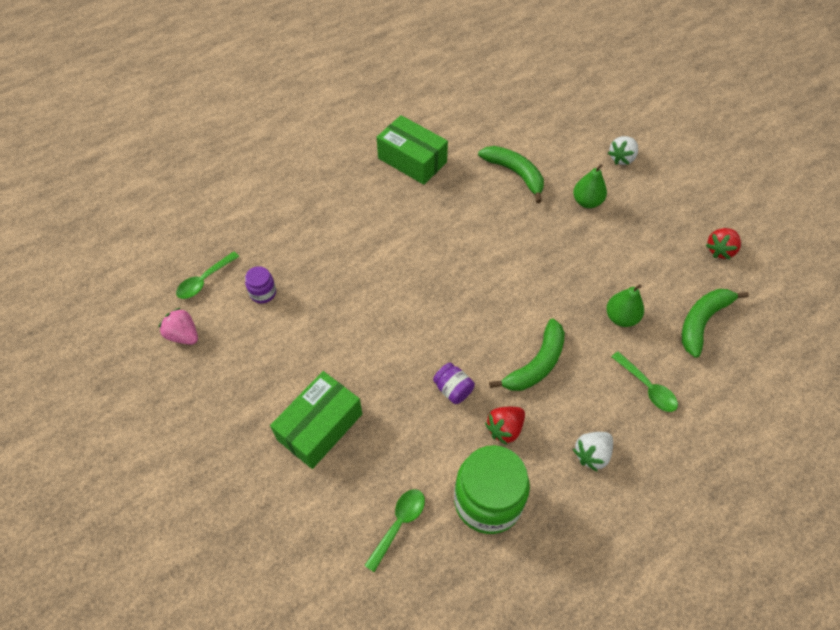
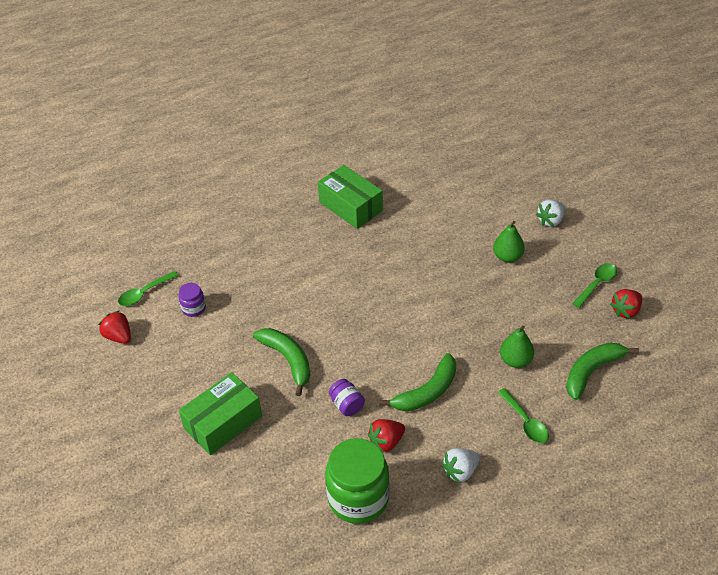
camera: 10 degrees right, 10 degrees down
(183, 335) = (118, 336): pink strawberry -> red strawberry
(399, 524) = (276, 507): green spoon -> green spoon (597, 284)
(515, 173) = (445, 226): green banana -> green banana (288, 360)

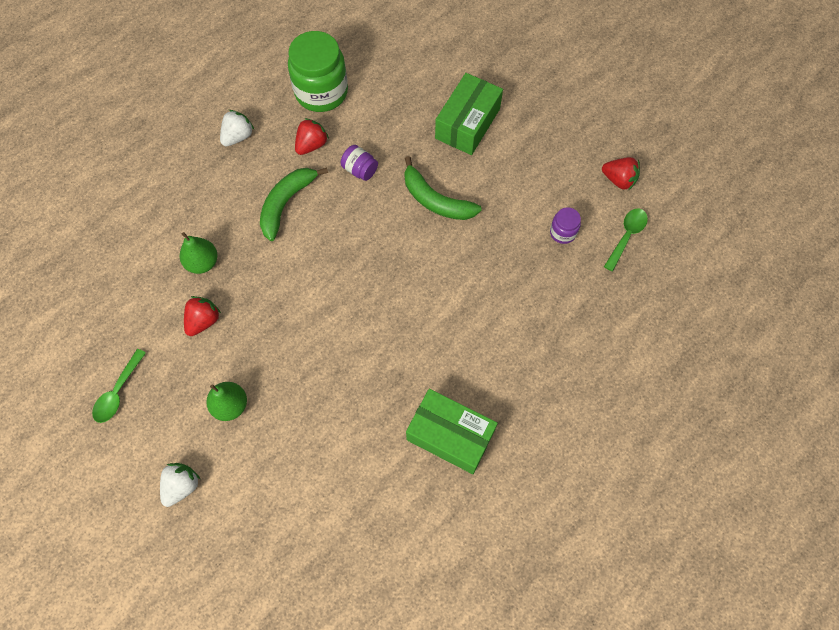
camera: 160 degrees right, 20 degrees up
(525, 422) = (185, 198): green spoon -> none
(591, 371) = (121, 271): green banana -> none
(625, 311) = (84, 361): red strawberry -> red strawberry (203, 321)

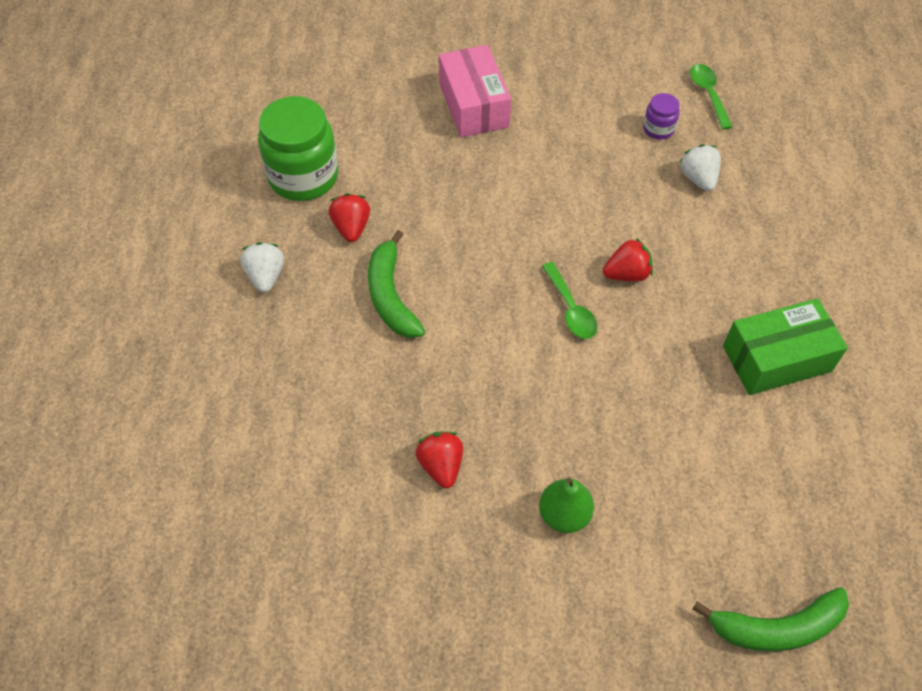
camera: 45 degrees left, 10 degrees down
(118, 392) = (437, 611): green spoon -> green spoon (570, 309)
(182, 486) = (611, 631): white strawberry -> white strawberry (698, 178)
(202, 262) = (373, 415): green pear -> none
(360, 170) = (425, 213): purple jar -> none
(436, 200) = (525, 185): green banana -> green banana (777, 628)
(467, 123) = (473, 105): green box -> pink box
(619, 180) = (649, 58): red strawberry -> red strawberry (627, 274)

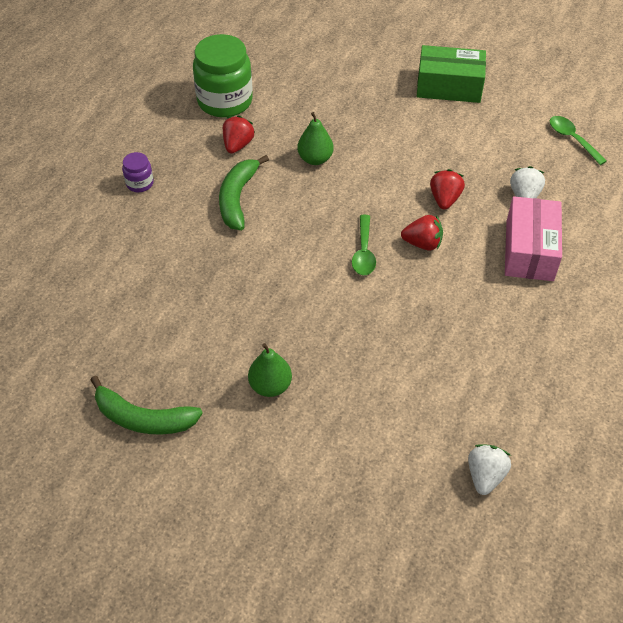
camera: 25 degrees right, 5 degrees down
(265, 276) = (159, 157): white strawberry -> white strawberry (485, 476)
(441, 465) = (203, 320): red strawberry -> red strawberry (444, 199)
(451, 214) = (315, 159): none -> green pear
(473, 105) = (379, 91): pink box -> pink box (529, 250)
(658, 129) = (514, 151): purple jar -> purple jar (140, 183)
(708, 94) = (572, 139): green spoon -> green spoon turned 45 degrees counterclockwise
(776, 358) = (505, 343): green box -> green box (449, 86)
(777, 628) = (382, 525): green banana -> green banana (143, 418)

